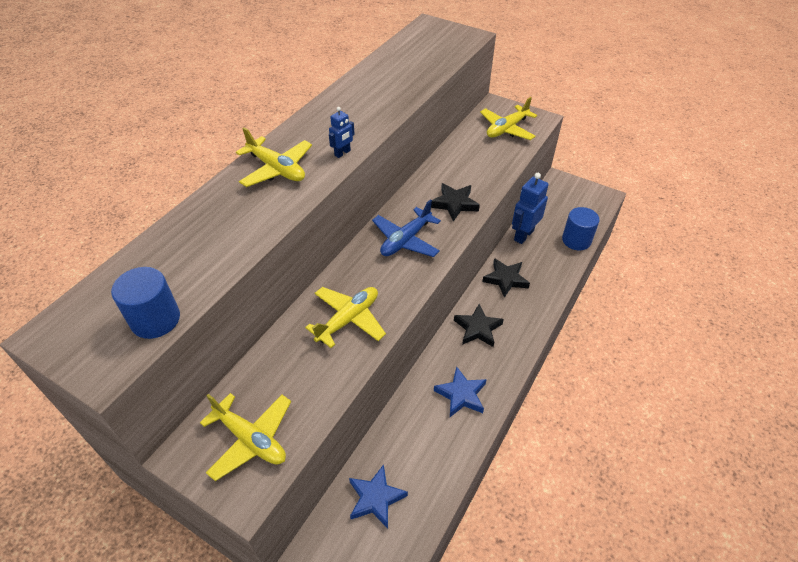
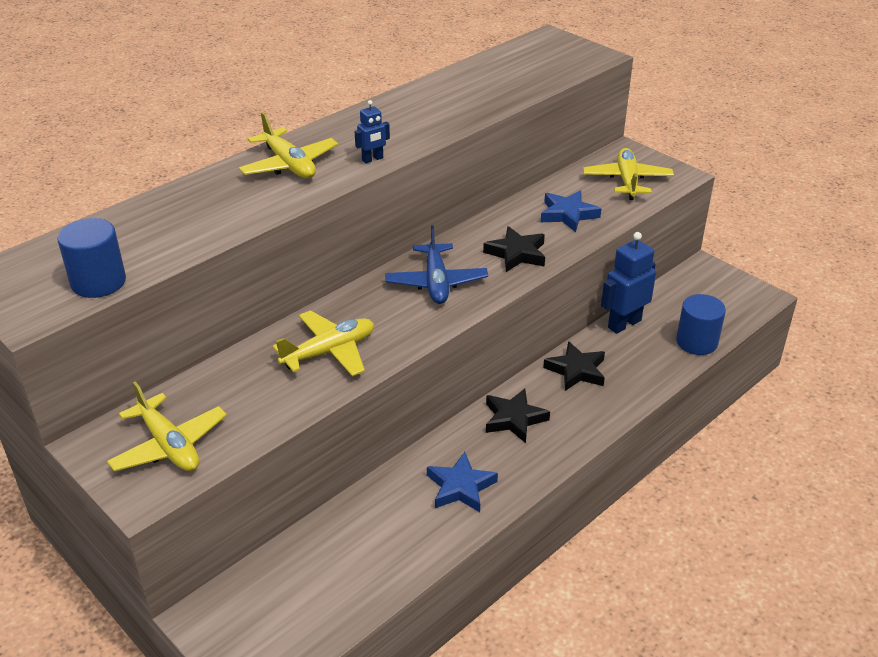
camera: 15 degrees right, 10 degrees down
(375, 498) = (307, 572): blue star -> blue star (568, 214)
(406, 240) = (436, 282): blue plane -> blue plane turned 60 degrees counterclockwise
(506, 129) = (627, 181): yellow plane -> yellow plane turned 120 degrees clockwise

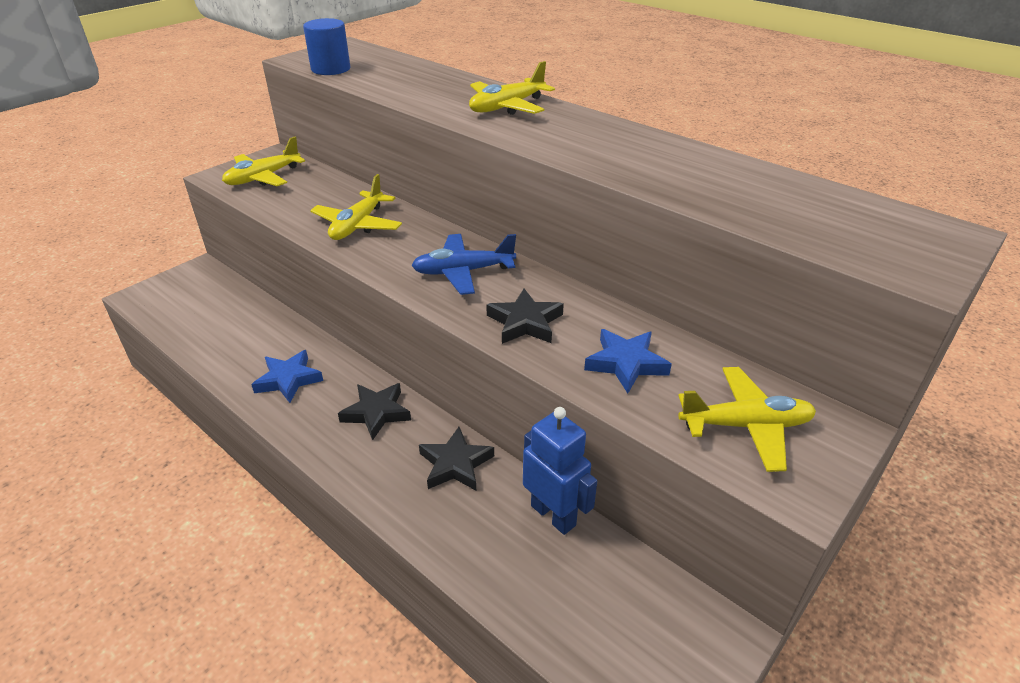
camera: 85 degrees right, 0 degrees up
(329, 352) = (357, 225): yellow plane -> yellow plane turned 60 degrees clockwise
(372, 159) = (525, 138): blue robot -> none
(696, 342) = (524, 602): blue cylinder -> none

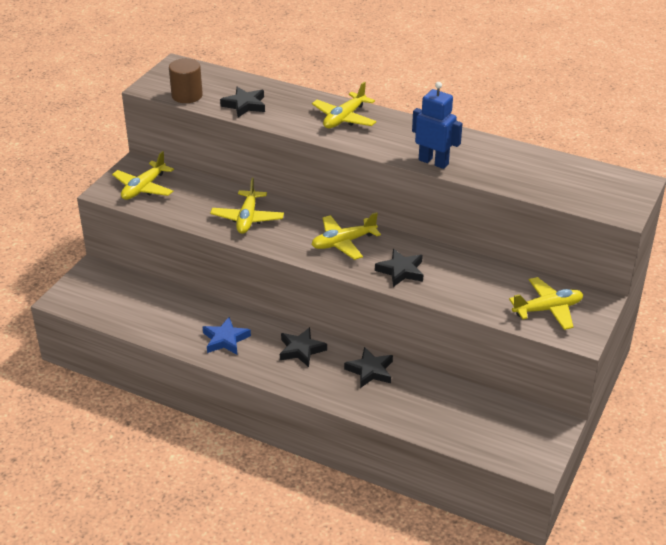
camera: 15 degrees left, 0 degrees up
(331, 69) = (187, 95): blue cylinder -> brown cylinder
(391, 83) = (245, 105): none -> black star
(463, 272) = (343, 243): blue plane -> yellow plane
(553, 515) = (443, 387): blue robot -> blue robot (433, 162)
(626, 363) = (471, 286): blue star -> none

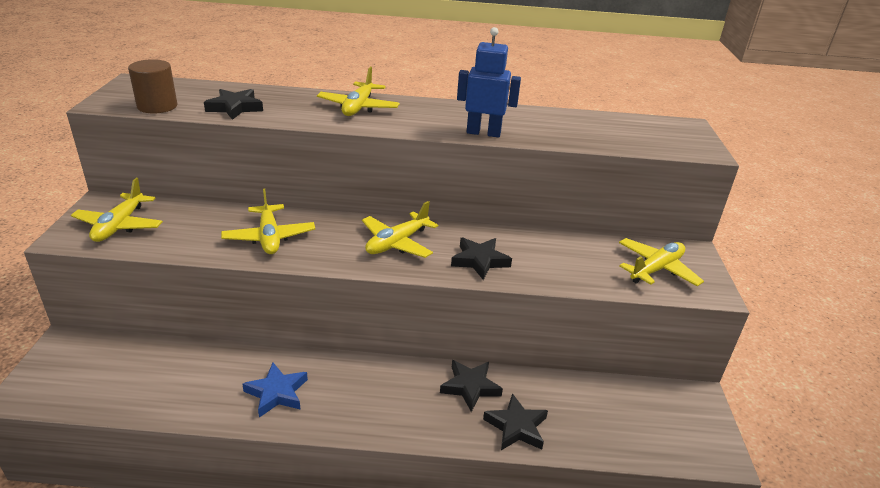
camera: 25 degrees left, 5 degrees down
(301, 350) = (377, 382): black star -> black star (516, 427)

